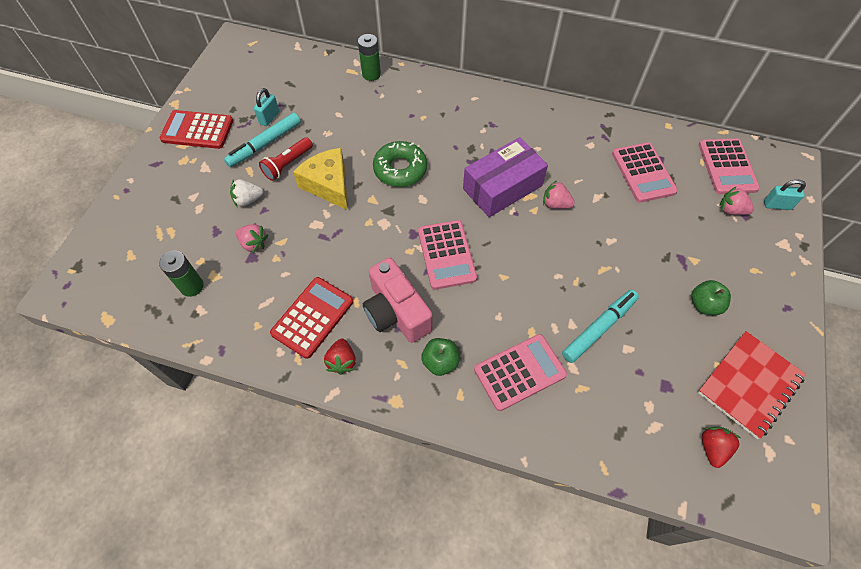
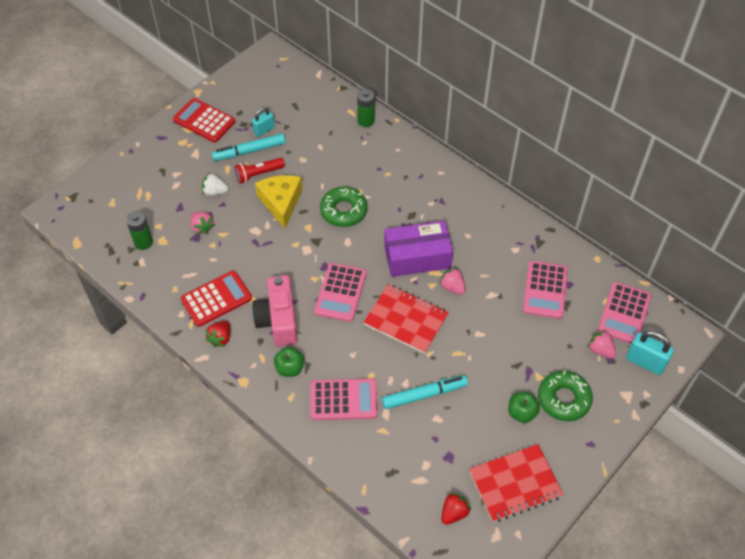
camera: 25 degrees right, 5 degrees down
(531, 256) = (406, 320): none -> red notebook
(732, 273) = (563, 399): none -> green donut
(777, 205) = (645, 362): turquoise padlock -> turquoise padlock, size x1.53

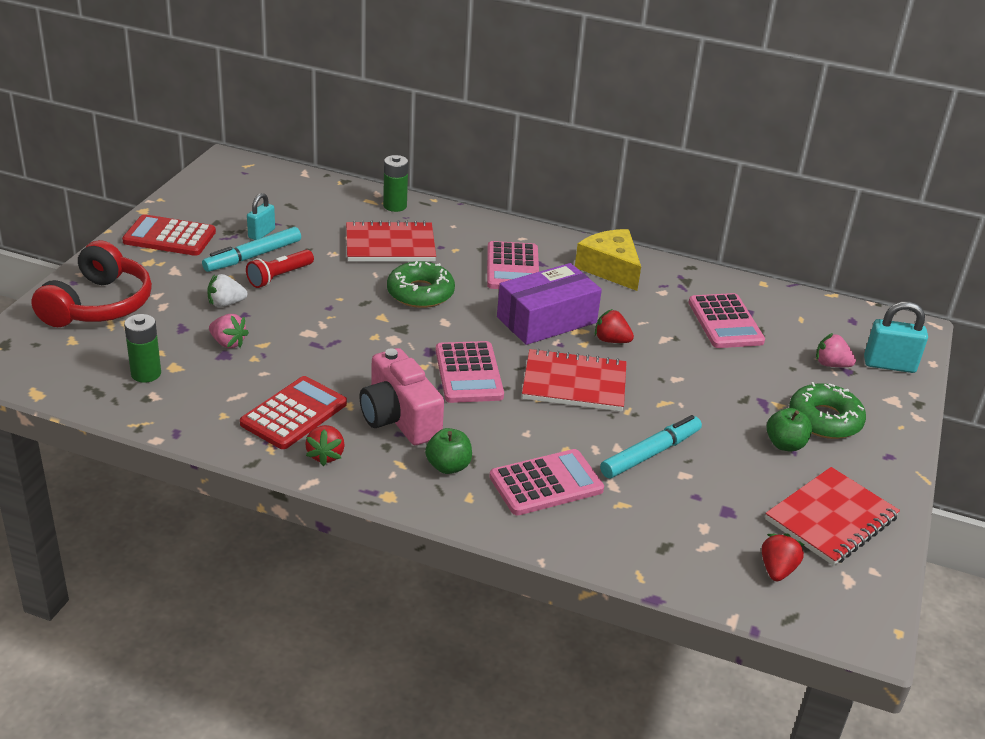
camera: 25 degrees left, 20 degrees down
(138, 175) = (99, 305): none -> red headphones
(281, 202) = (328, 299): yellow cheese -> yellow cheese (610, 268)
(344, 160) = (390, 245): none -> red notebook
(452, 287) = (611, 340): pink strawberry -> red strawberry
(624, 313) = (831, 326): pink calculator -> pink calculator (512, 268)

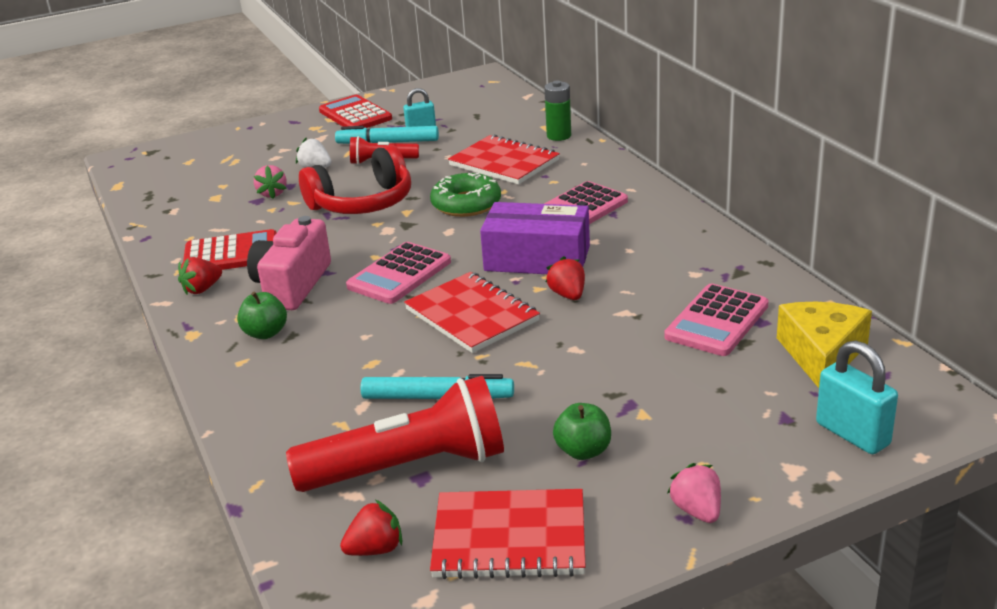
camera: 50 degrees right, 5 degrees down
(99, 305) = (239, 145): red headphones -> red headphones (363, 203)
(146, 374) = (192, 195): green battery -> none
(546, 483) = (312, 379): pink calculator -> none
(610, 268) = (674, 237): yellow cheese -> yellow cheese (822, 355)
(710, 509) = (408, 467): none -> red flashlight
(824, 420) = (670, 450): green donut -> none
(831, 364) = (774, 404): pink strawberry -> pink strawberry (697, 510)

